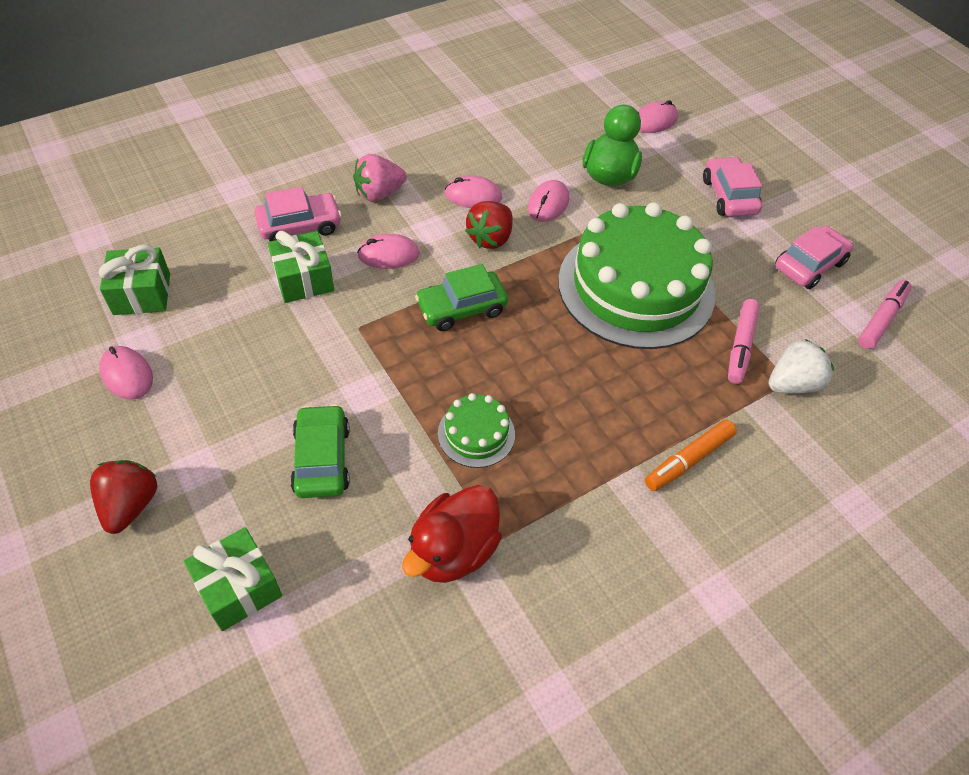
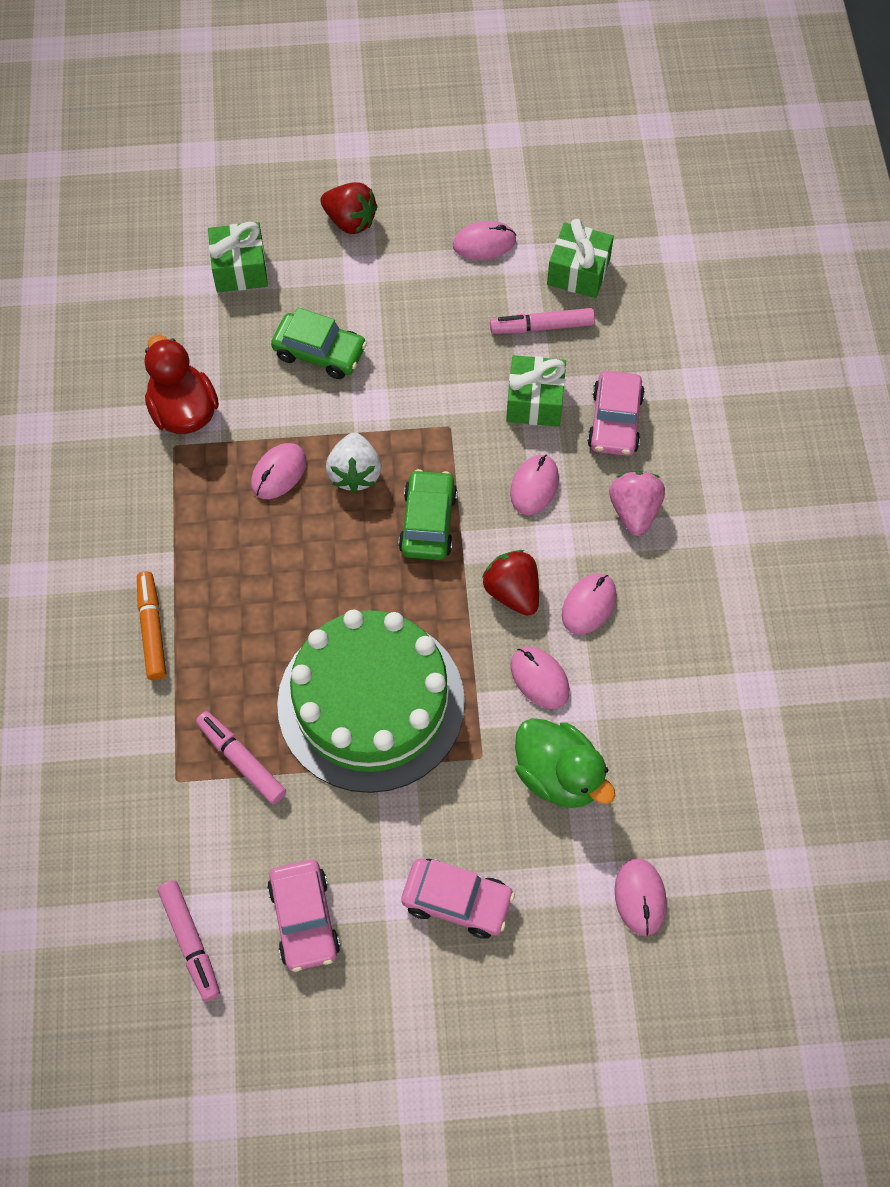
camera: 120 degrees right, 10 degrees up
(218, 300) = (542, 327): none -> pink marker
(476, 434) = (278, 473): green cake -> pink mouse
(792, 384) = (171, 780): white strawberry -> white strawberry (355, 473)

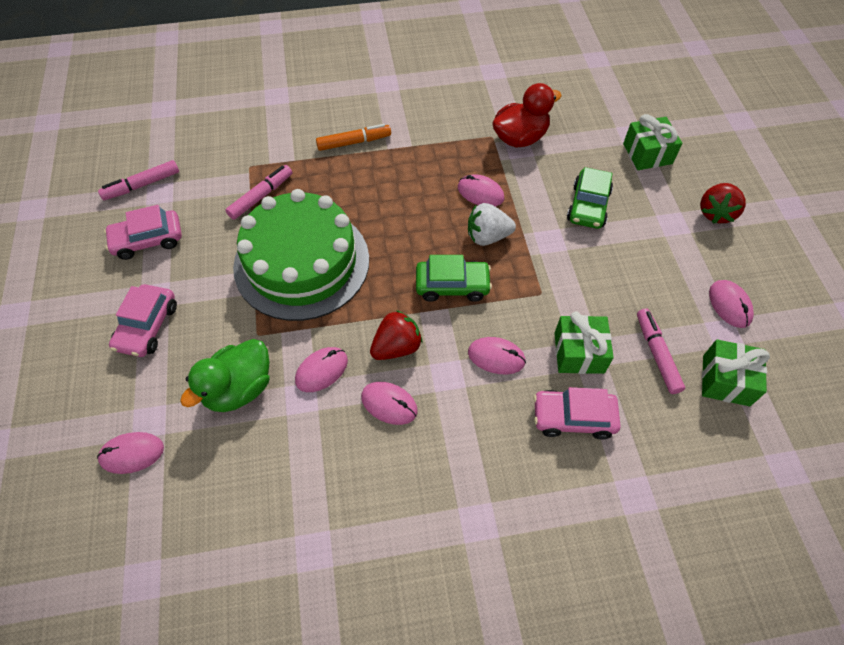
camera: 85 degrees right, 5 degrees down
(634, 511) = (483, 437): pink strawberry -> none

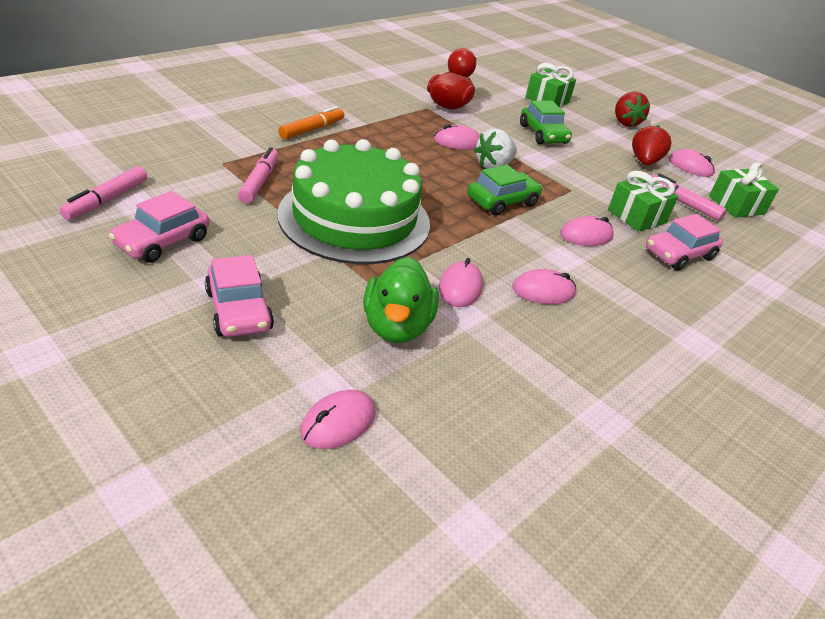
camera: 40 degrees left, 20 degrees down
(396, 347) = (504, 252): red strawberry -> red strawberry (644, 162)

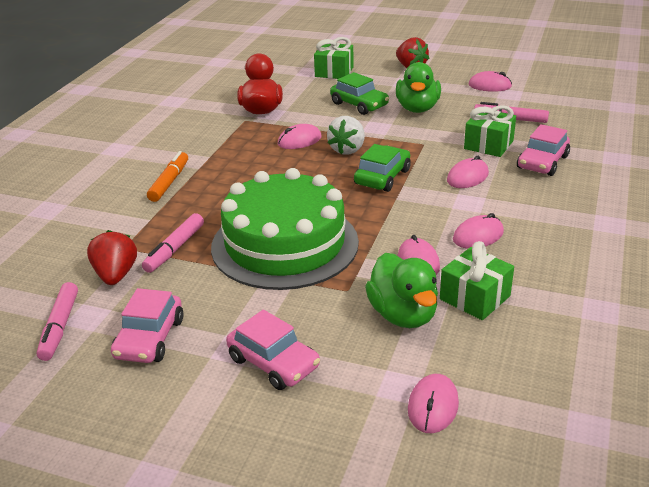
camera: 20 degrees left, 5 degrees down
(259, 182) = (175, 249): pink marker -> pink marker turned 135 degrees counterclockwise
(596, 158) = (417, 108): none -> green duck
(644, 162) = (454, 96): red strawberry -> red strawberry (116, 275)
(736, 205) = (547, 104): green gift -> green gift (474, 298)

